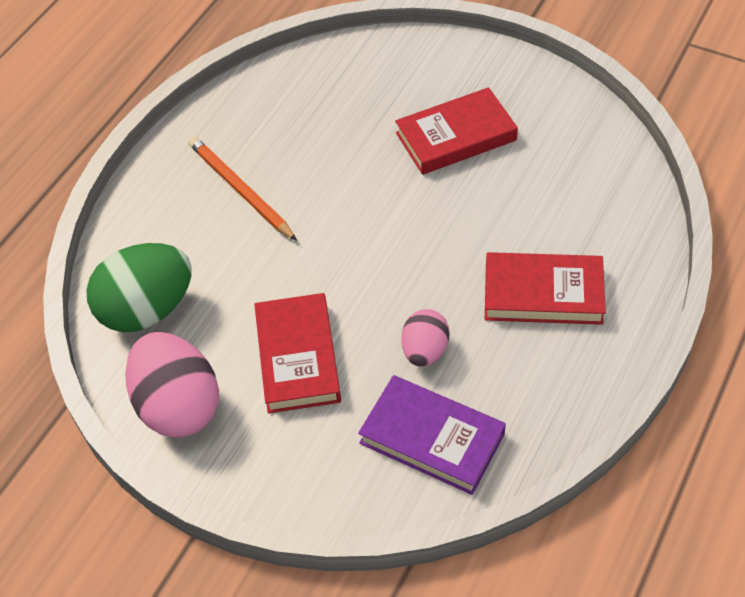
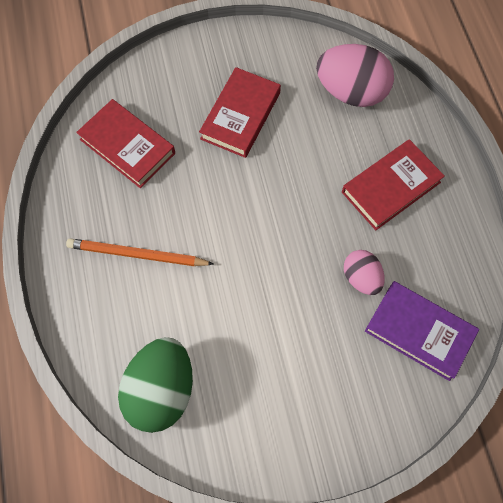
camera: 45 degrees left, 15 degrees up
(178, 406) = (251, 440): pink egg -> pink egg (351, 92)
(297, 357) = (291, 344): red book -> red book (127, 146)
(432, 438) = (419, 332): purple book -> purple book turned 45 degrees clockwise

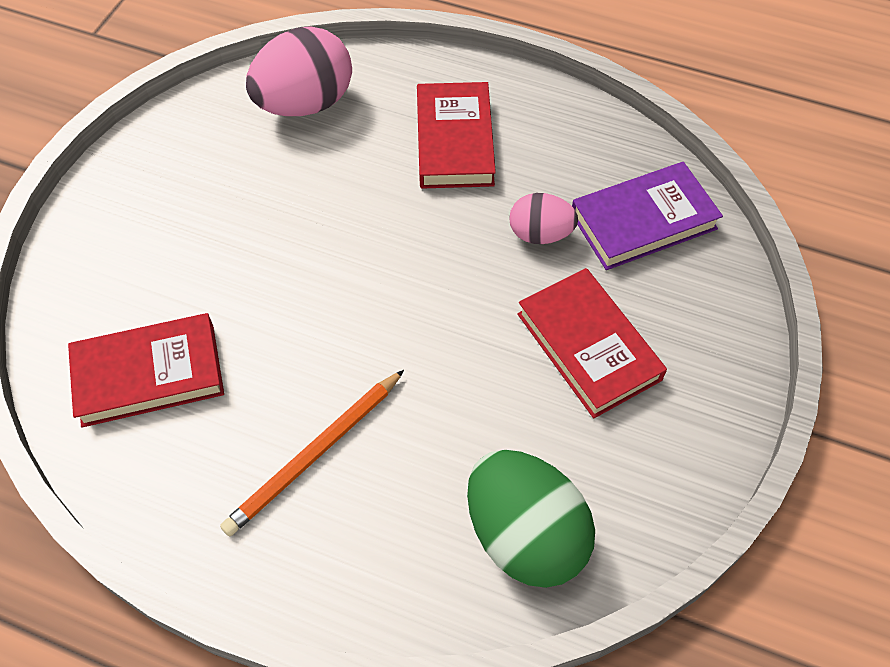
camera: 55 degrees left, 10 degrees down
(240, 115) = (229, 225): red book -> red book (588, 346)

